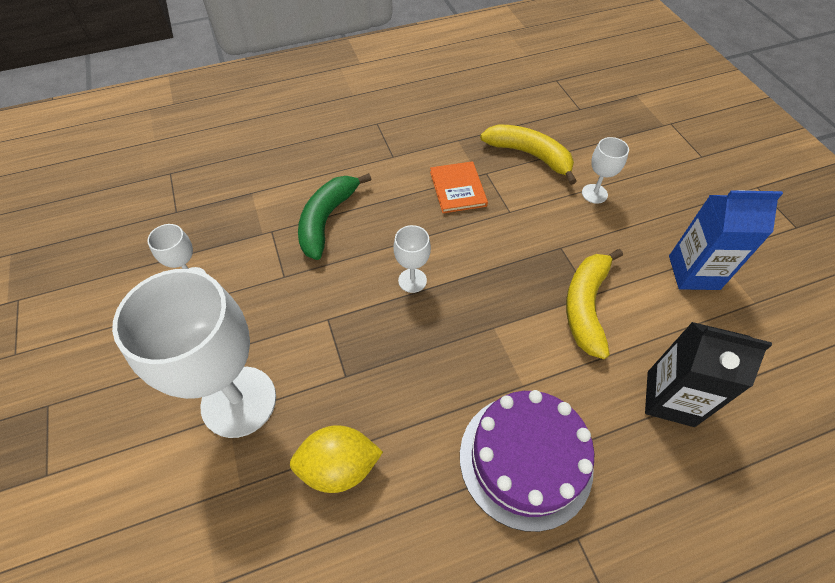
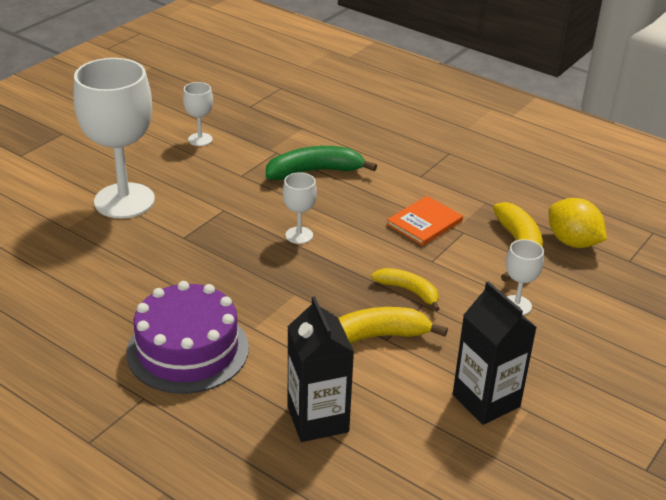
camera: 55 degrees right, 20 degrees down
(339, 466) = (111, 262): yellow lemon -> yellow lemon (572, 242)
(539, 247) = (409, 291): none -> yellow banana
(694, 272) = (486, 400): blue carton -> black carton

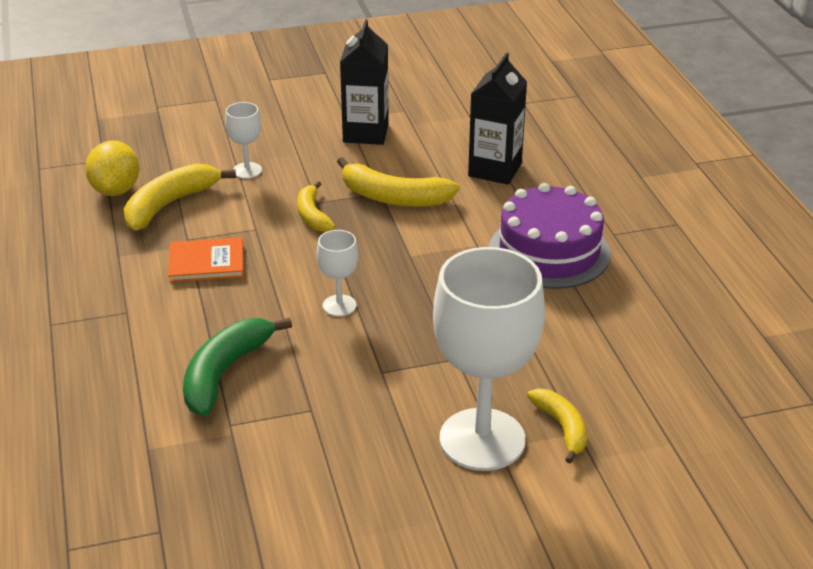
camera: 140 degrees left, 0 degrees up
(78, 226) = (562, 428): none -> yellow banana
(200, 139) = (297, 498): white goblet -> none
(314, 171) = (225, 373): green banana -> green banana turned 90 degrees clockwise

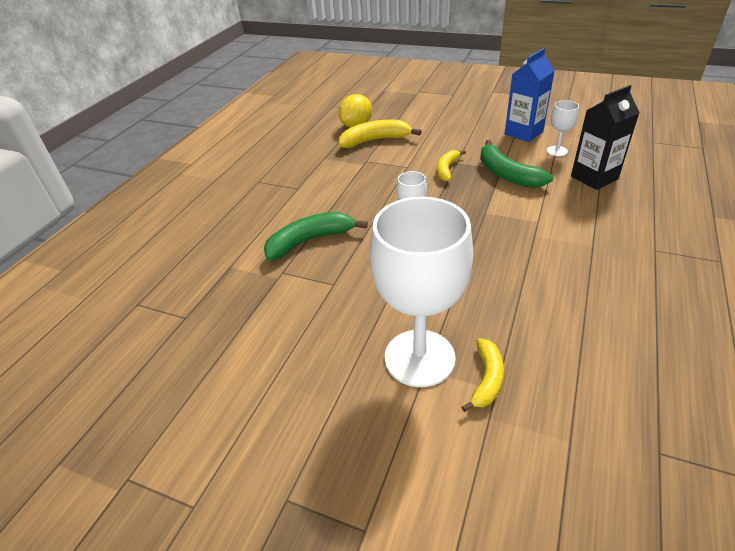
camera: 40 degrees right, 5 degrees up
(206, 262) = (363, 176): orange book -> none
(247, 170) = (433, 134): white goblet -> white goblet (557, 151)
(365, 133) = (523, 133): black carton -> blue carton
(393, 197) = (507, 174): yellow banana -> green banana
(549, 251) = (589, 244): purple cake -> none

